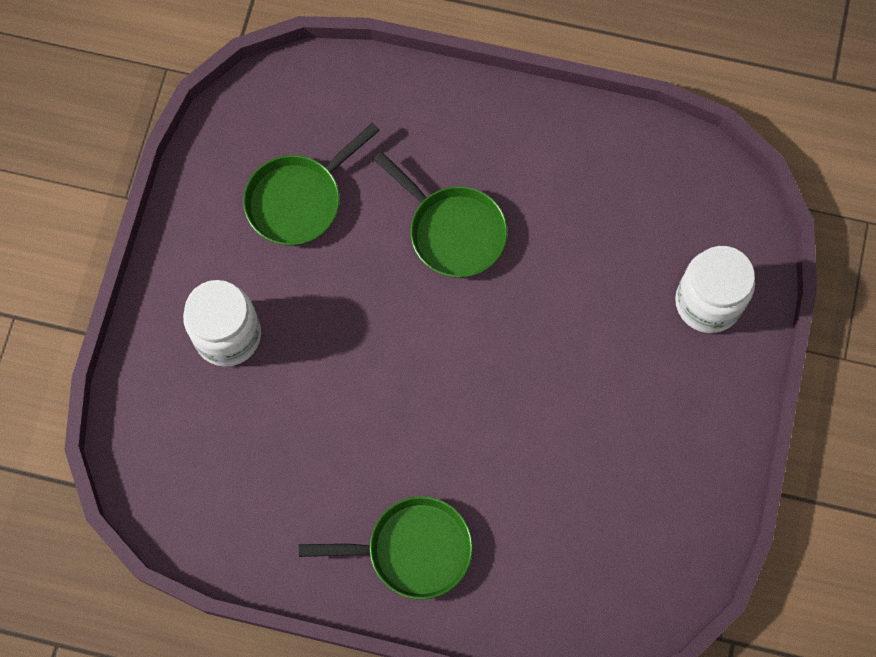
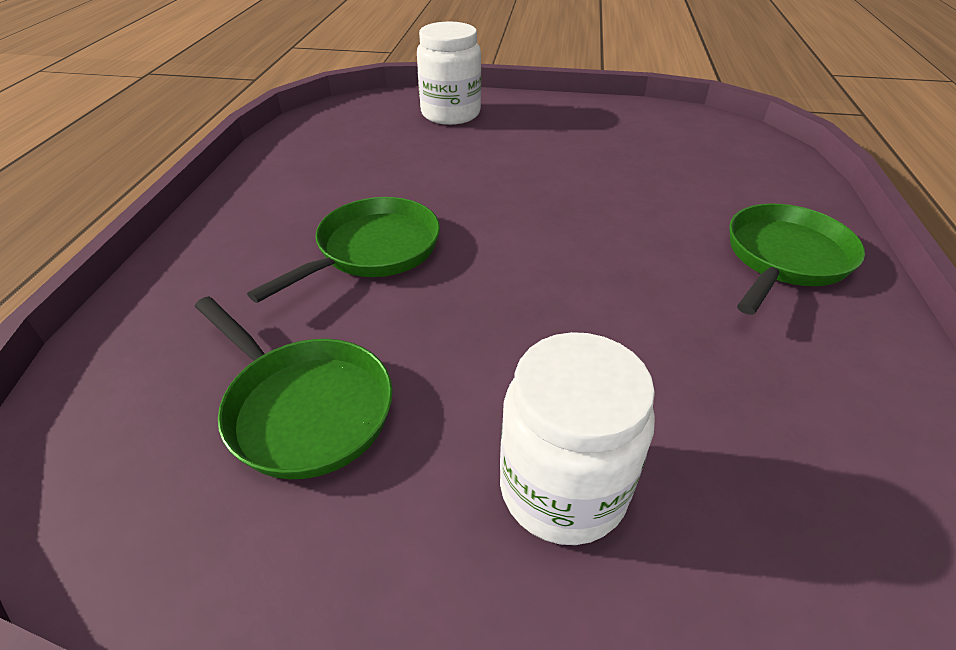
camera: 95 degrees left, 30 degrees down
(412, 550) = (784, 258): green pan -> green pan turned 45 degrees clockwise

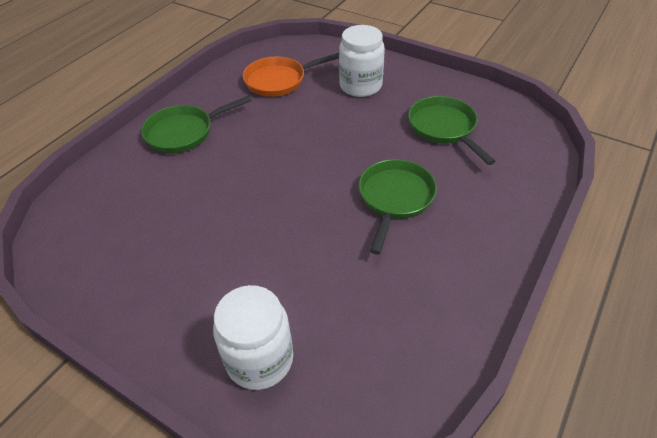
camera: 155 degrees left, 5 degrees up
(373, 250) = (395, 198): green pan -> green pan turned 135 degrees clockwise
(778, 436) = (279, 80): none -> orange pan

